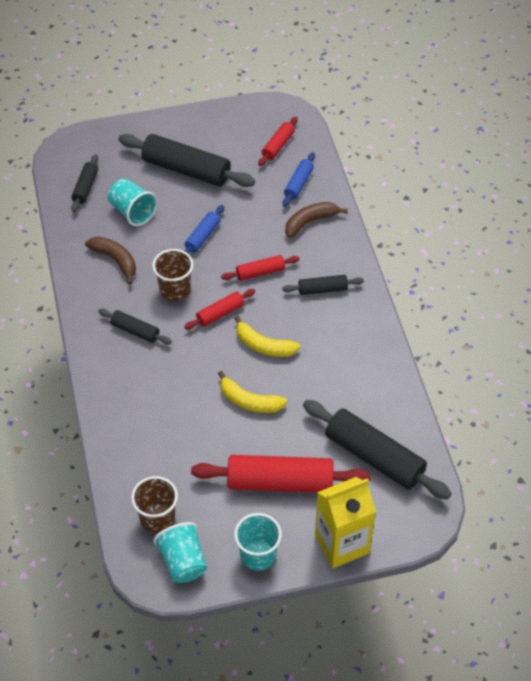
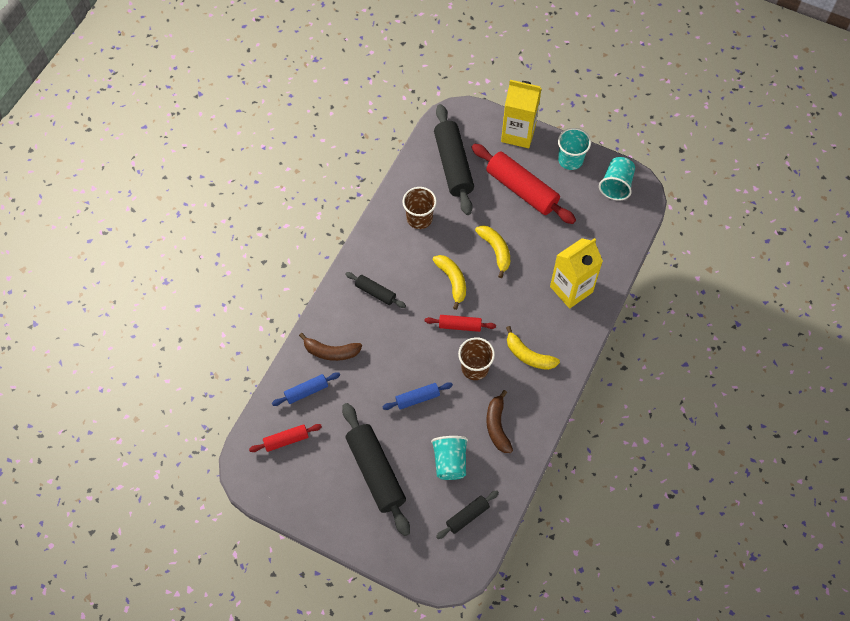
camera: 140 degrees left, 10 degrees up
(135, 331) = (528, 355): black rolling pin -> yellow banana
(143, 416) = (571, 289): none -> yellow carton
(157, 518) = (612, 219): brown cup -> brown cup (419, 218)
(260, 272) = (404, 337): red rolling pin -> none

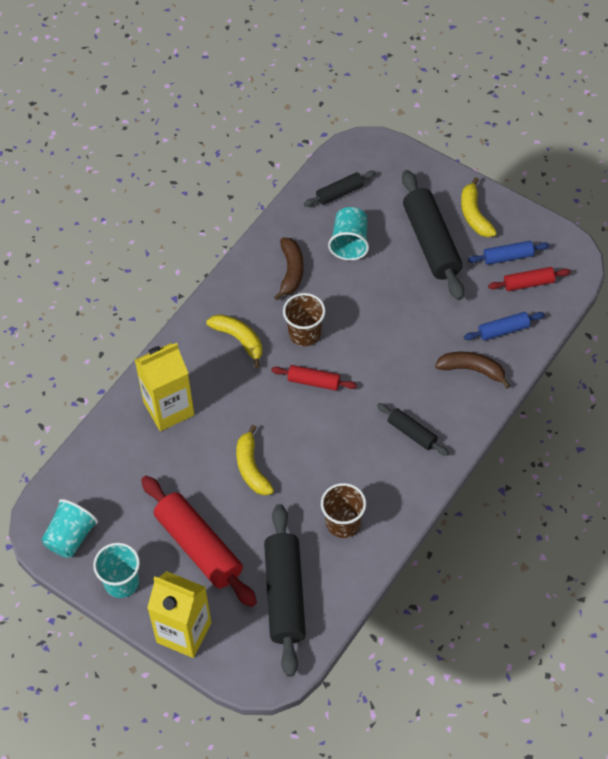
camera: 170 degrees left, 5 degrees down
(417, 398) = (376, 309): blue rolling pin -> blue rolling pin (508, 257)
(452, 281) = (313, 436): yellow banana -> yellow banana (474, 215)

